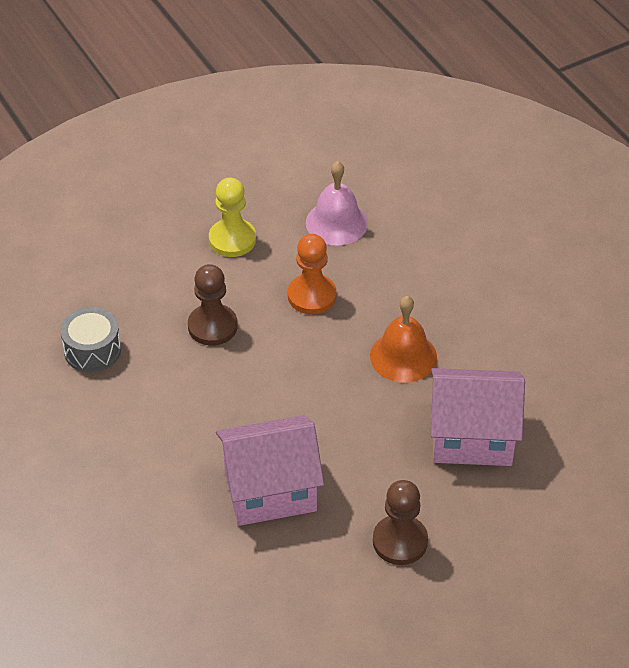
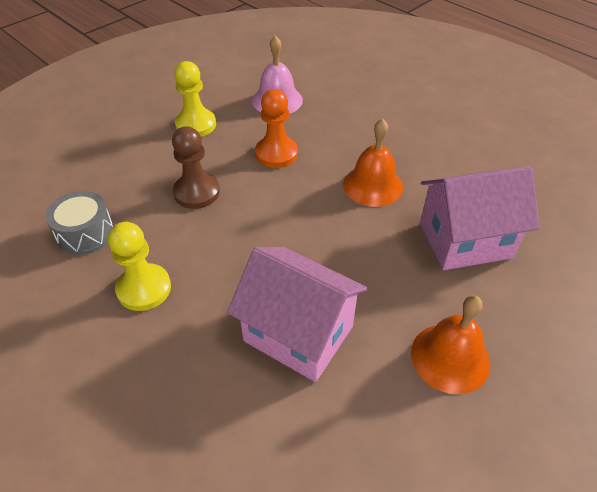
camera: 15 degrees left, 0 degrees up
(139, 418) = (144, 288): none -> yellow pawn
(270, 490) = (298, 333): pink house -> pink house turned 60 degrees clockwise
(400, 541) = (450, 357): brown pawn -> orange bell

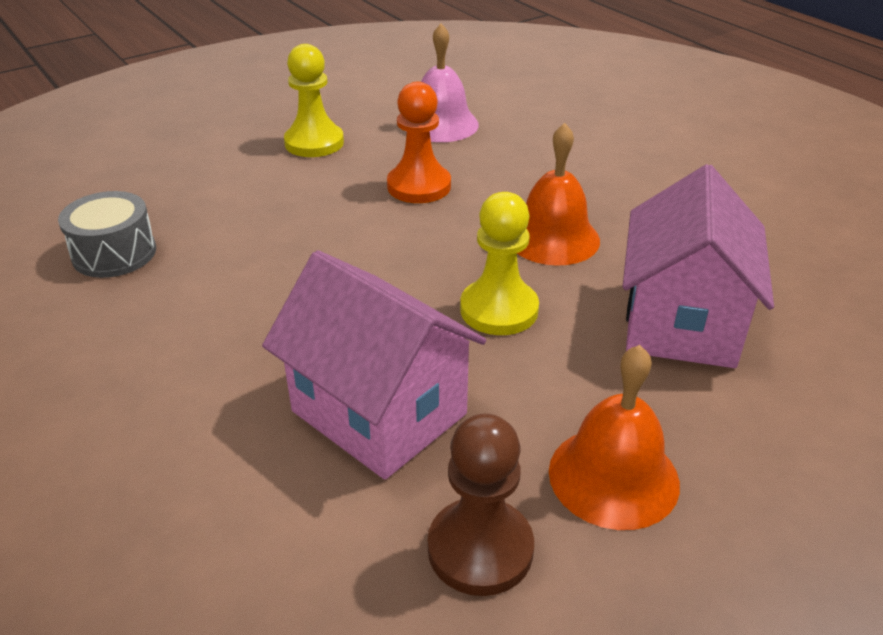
camera: 10 degrees right, 10 degrees down
(144, 288) = (170, 328): yellow pawn -> yellow pawn (499, 310)
(196, 192) = (287, 221): brown pawn -> brown pawn (480, 549)
(465, 240) = (680, 322): pink house -> pink house turned 75 degrees counterclockwise

